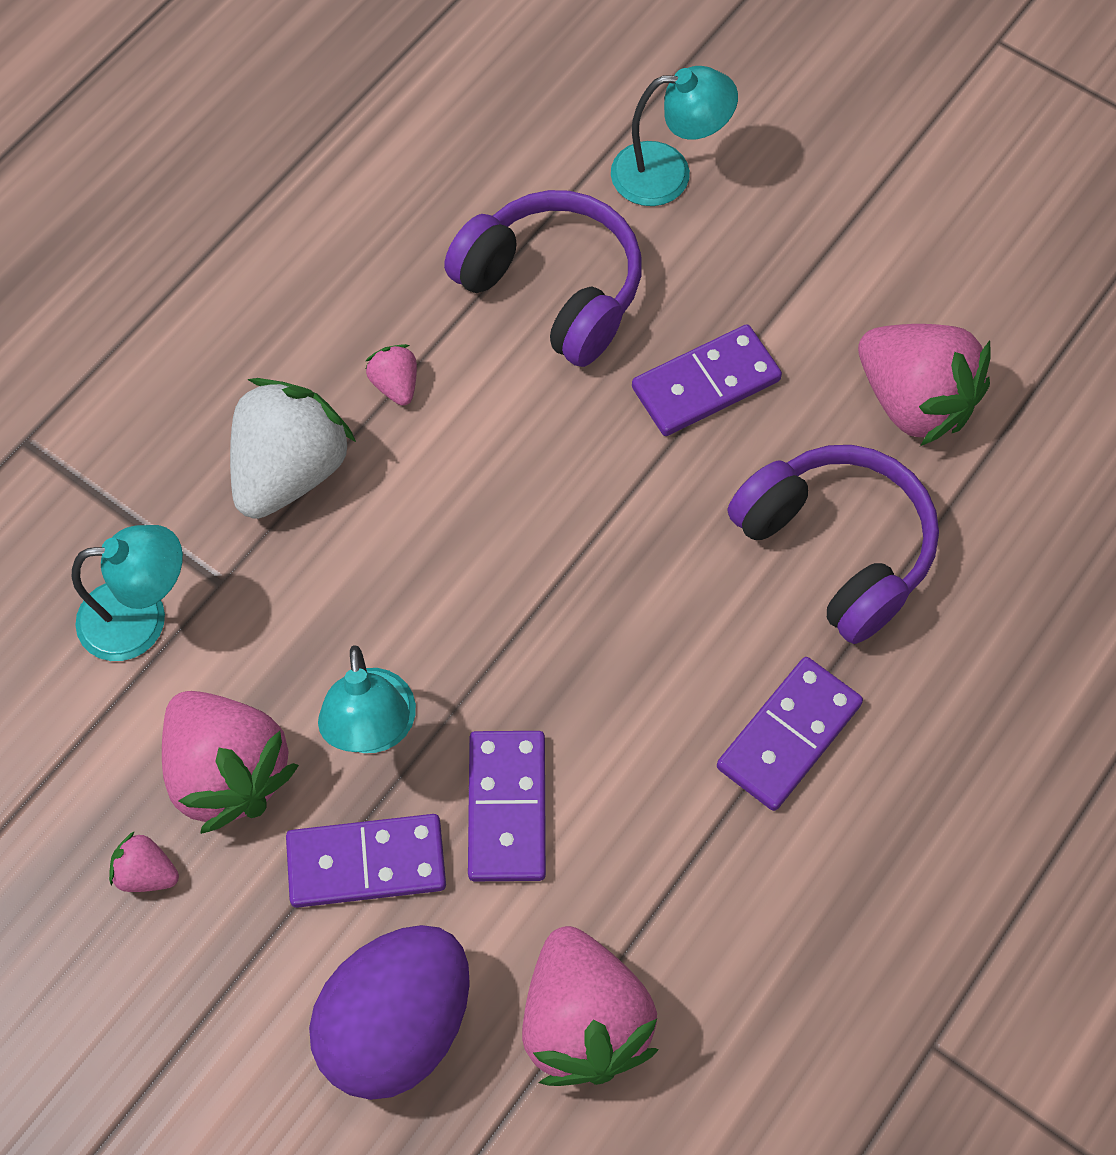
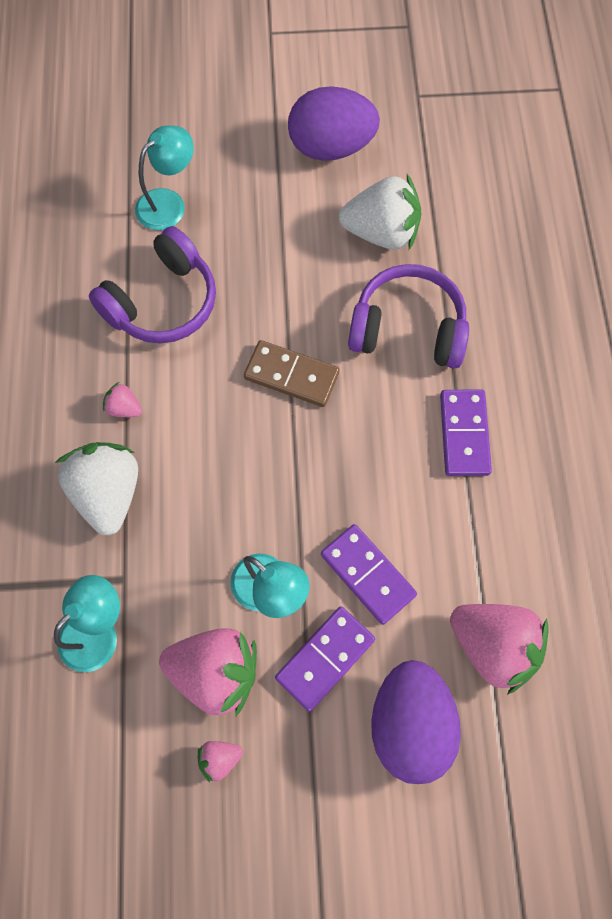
camera: 40 degrees left, 5 degrees up
(552, 290) = (162, 302): purple headphones -> purple headphones turned 135 degrees clockwise
(631, 496) = (291, 375): none -> brown domino
(705, 384) = (278, 294): purple domino -> none
(914, 401) = (381, 232): pink strawberry -> white strawberry
(946, 244) = (331, 147): none -> purple egg

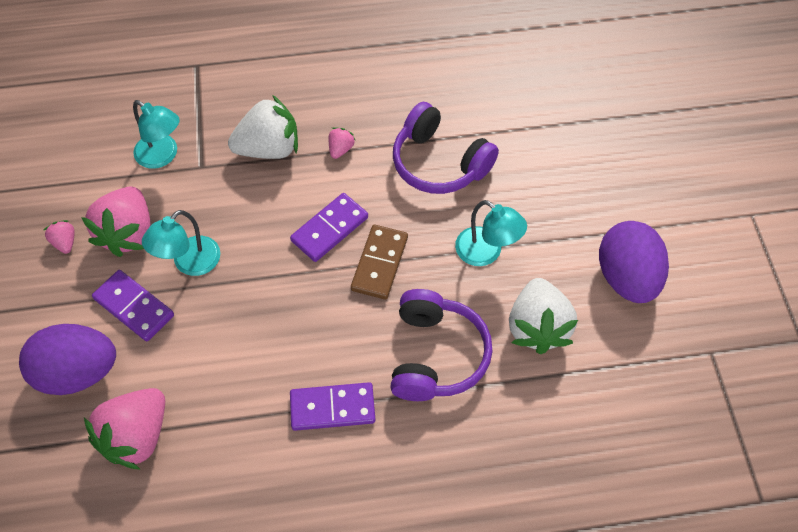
camera: 85 degrees right, 10 degrees down
(168, 203) = (537, 156): turquoise lamp -> turquoise lamp (486, 253)
(367, 575) = (201, 334): purple domino -> purple domino (329, 229)

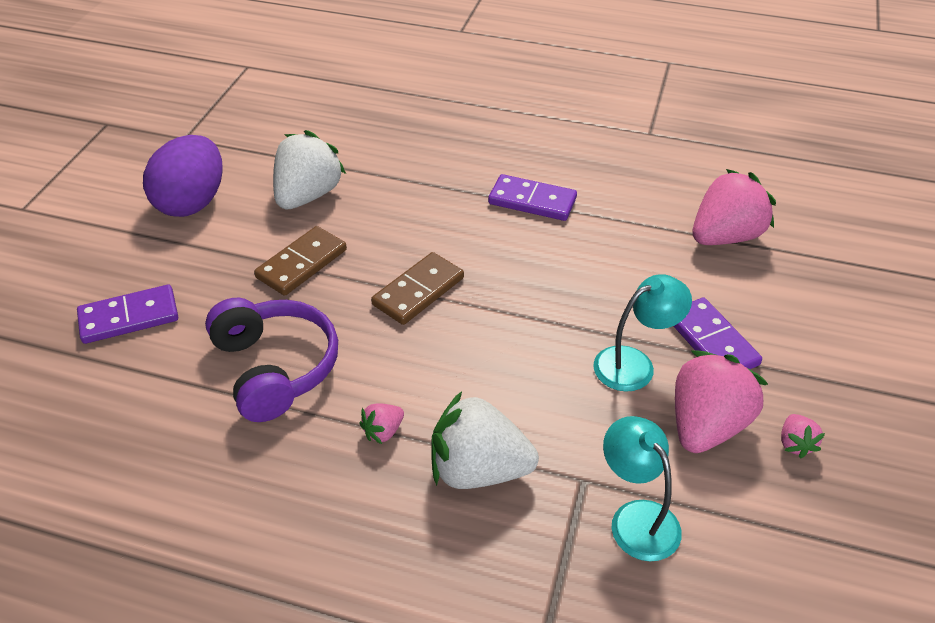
camera: 155 degrees left, 15 degrees down
(78, 372) = (783, 302): purple egg -> none
(329, 229) = (452, 343): purple domino -> purple domino (129, 317)
(435, 355) = (415, 206): purple headphones -> none
(486, 253) = (302, 264): turquoise lamp -> brown domino

